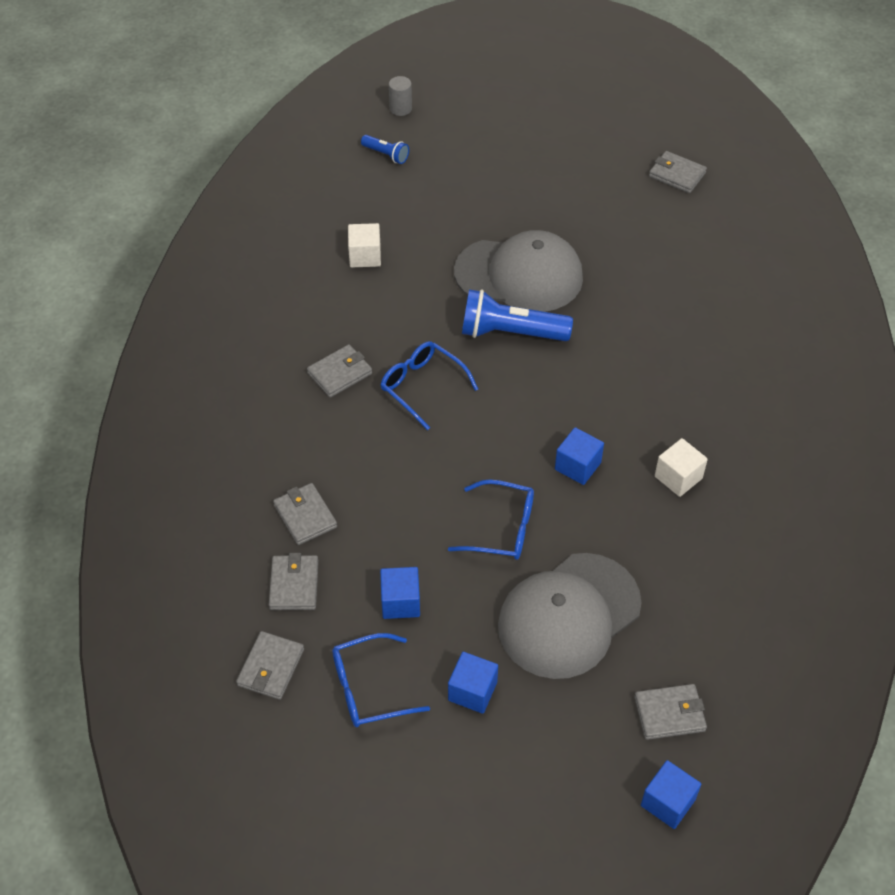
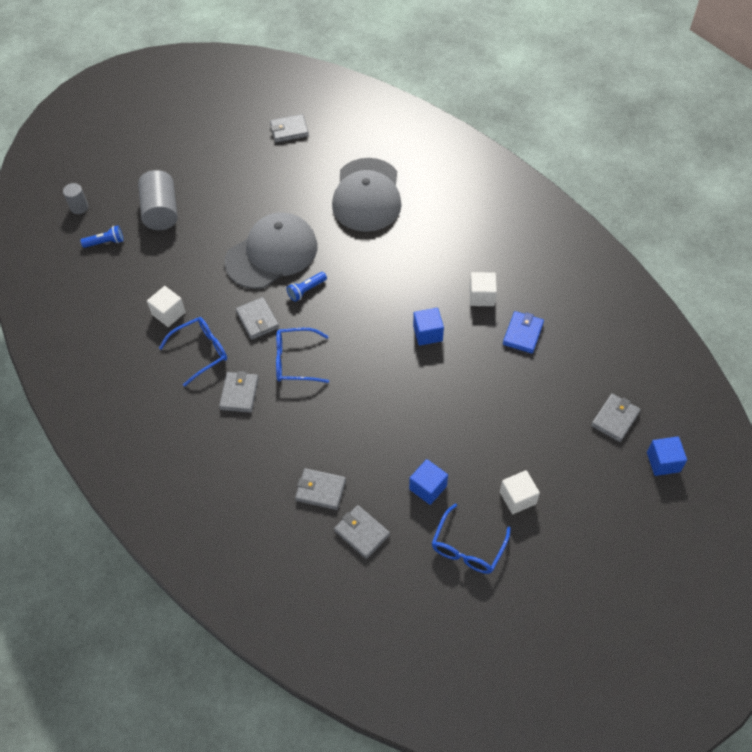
camera: 45 degrees left, 5 degrees up
(271, 667) = (405, 588): grey wallet -> grey wallet (257, 320)
(465, 163) = (161, 211): none -> grey cylinder
(472, 691) = (517, 498): blue cube -> white cube
(502, 528) = (430, 400): blue glasses -> blue glasses (201, 352)
(510, 332) = (306, 290): blue flashlight -> blue flashlight, size x0.51
(569, 615) = (515, 415): grey cap -> grey cap (367, 195)
(676, 548) = (523, 334): none -> blue wallet

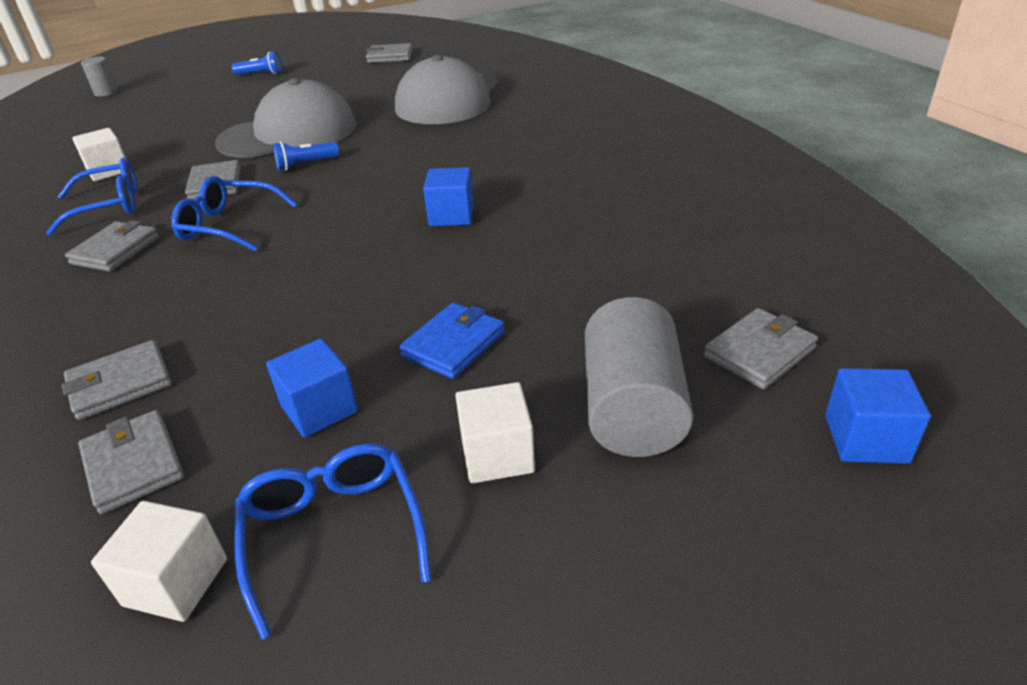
camera: 15 degrees right, 20 degrees down
(105, 242) = (103, 115): blue flashlight -> blue flashlight (261, 74)
(161, 211) = (190, 99): grey cylinder -> grey cylinder (632, 409)
(320, 490) = (120, 384): grey wallet -> grey wallet turned 60 degrees counterclockwise
(467, 547) = (333, 534): blue glasses -> blue glasses turned 120 degrees clockwise
(481, 296) = (559, 186): white cube -> white cube (176, 582)
(523, 334) = (610, 228): blue wallet -> blue wallet (453, 344)

